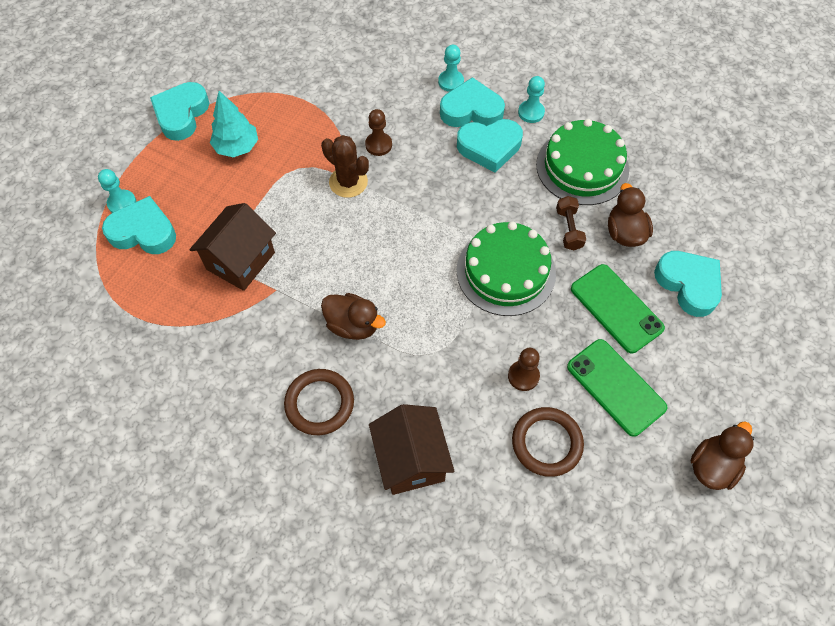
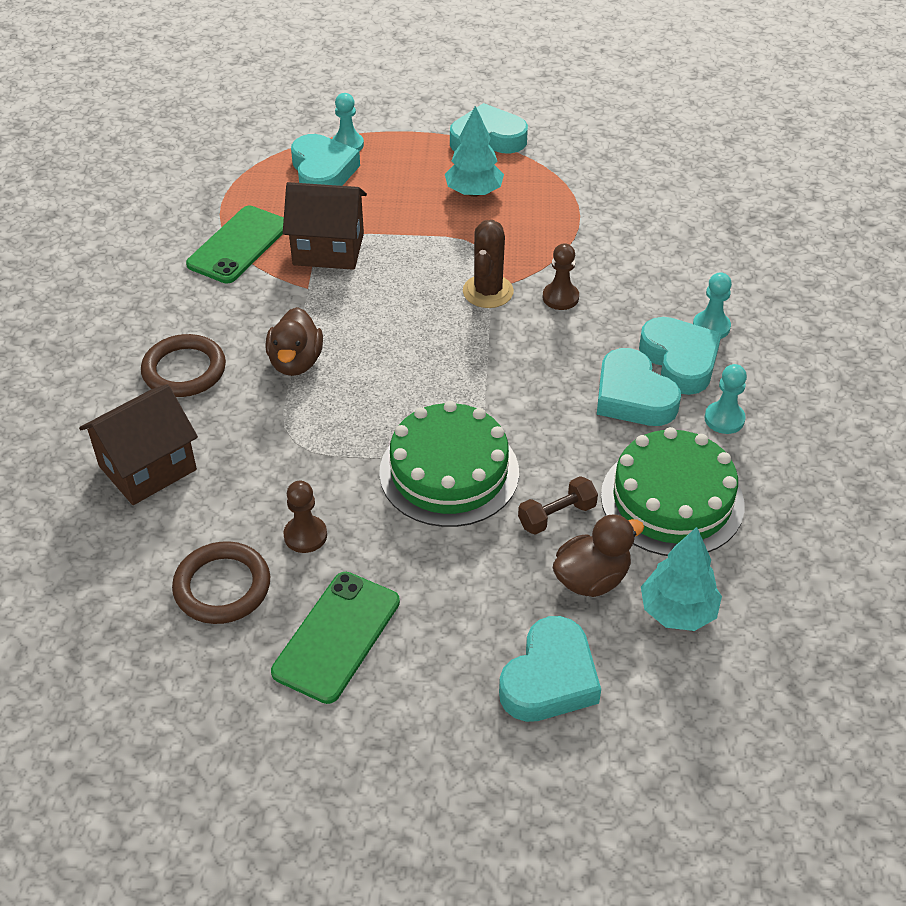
camera: 65 degrees right, 15 degrees down
(616, 308) = (460, 603): green phone -> green phone (239, 245)
(664, 202) = (677, 611): none -> turquoise tree
(712, 466) = (266, 782): brown duck -> none

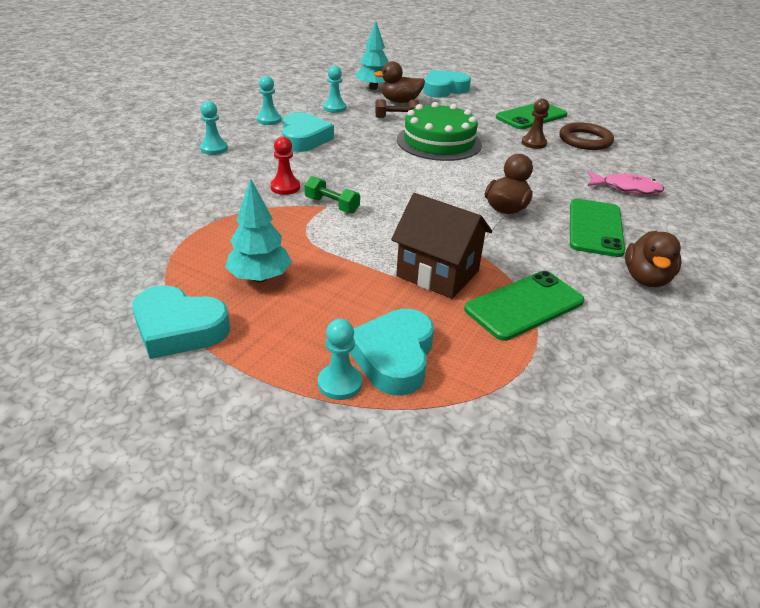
camera: 155 degrees left, 10 degrees down
(126, 315) = (646, 279): none -> brown duck
(147, 468) = (626, 188): brown house -> pink fish
(184, 370) = (595, 228): brown ring -> green phone
(488, 291) = (332, 205): brown cactus -> green dumbbell
(560, 297) = (285, 187): brown pawn -> red pawn
(672, 500) = (334, 108): green cake -> turquoise pawn
(680, 360) = (256, 142): turquoise heart -> none

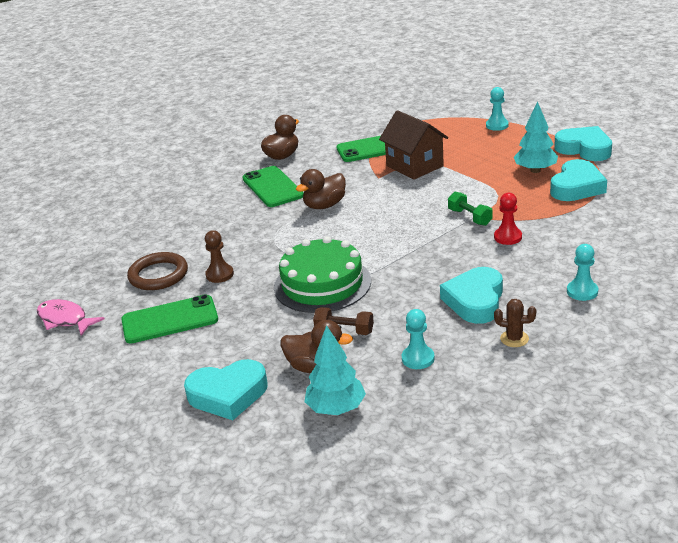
camera: 155 degrees left, 5 degrees down
(269, 120) = (514, 339): turquoise pawn -> brown cactus
(394, 357) = (465, 132): turquoise heart -> turquoise heart (576, 187)
(595, 228) = (272, 187): green phone -> green phone turned 60 degrees counterclockwise
(626, 188) = (200, 216): pink fish -> pink fish (65, 319)

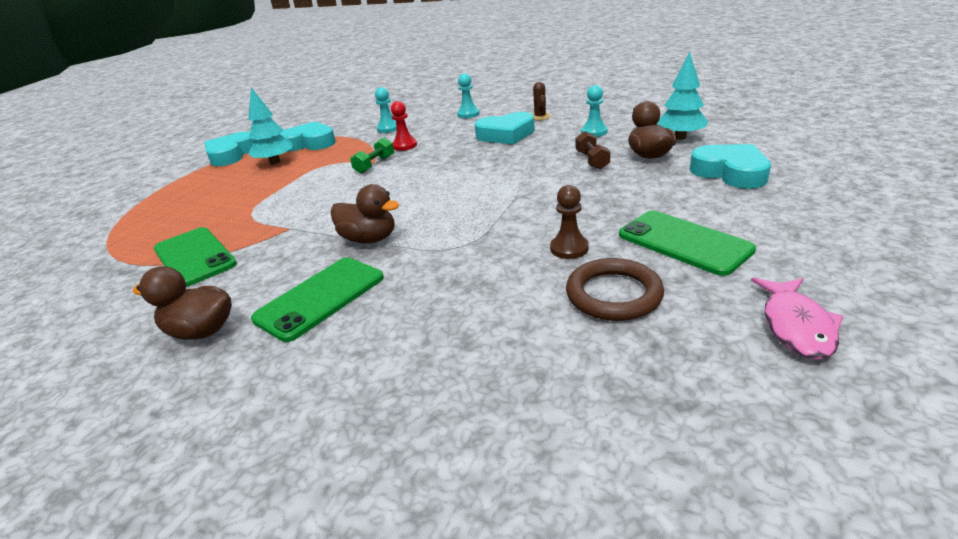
camera: 115 degrees left, 0 degrees up
(322, 284) = (534, 189): green cake -> none
(414, 166) = (257, 216): brown house -> none
(497, 125) = (154, 201): turquoise pawn -> turquoise pawn (388, 128)

